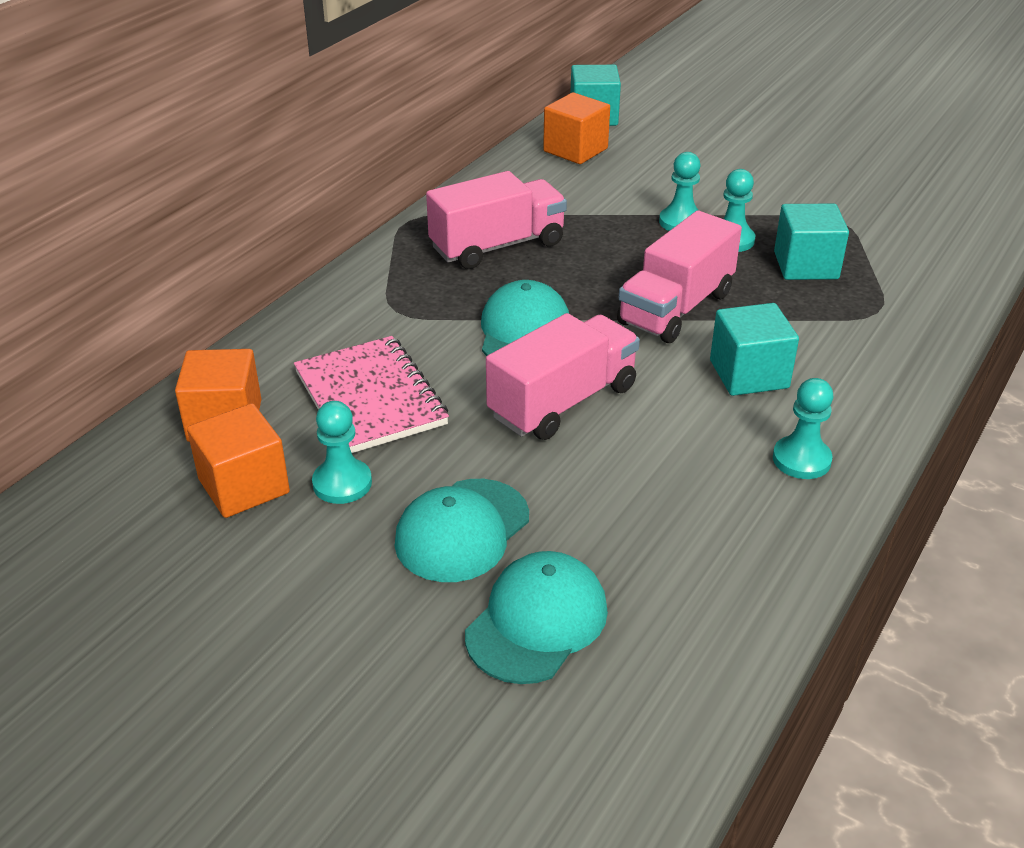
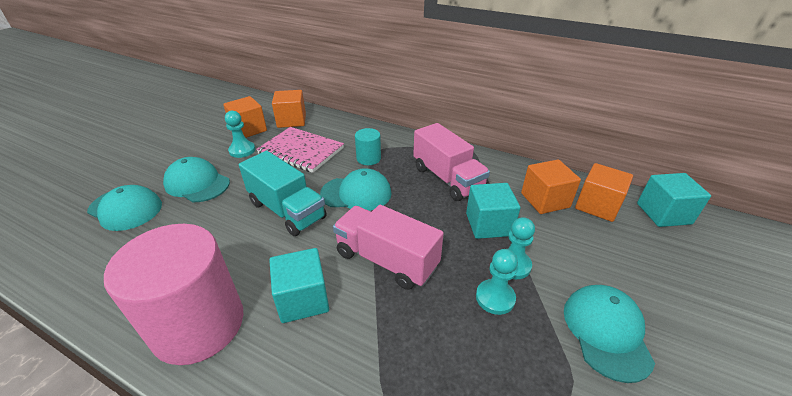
camera: 85 degrees right, 0 degrees up
(370, 398) = (301, 151): pink notebook -> pink notebook turned 60 degrees clockwise
(419, 317) = (368, 158): none -> turquoise cylinder
(560, 180) = (545, 200): none -> orange cube
(563, 402) = (287, 210): pink truck -> turquoise truck
(767, 188) = (606, 332): none -> turquoise cap
(801, 459) = (199, 324): turquoise pawn -> pink cylinder
(806, 265) = (467, 353): turquoise cube -> turquoise cube (488, 224)

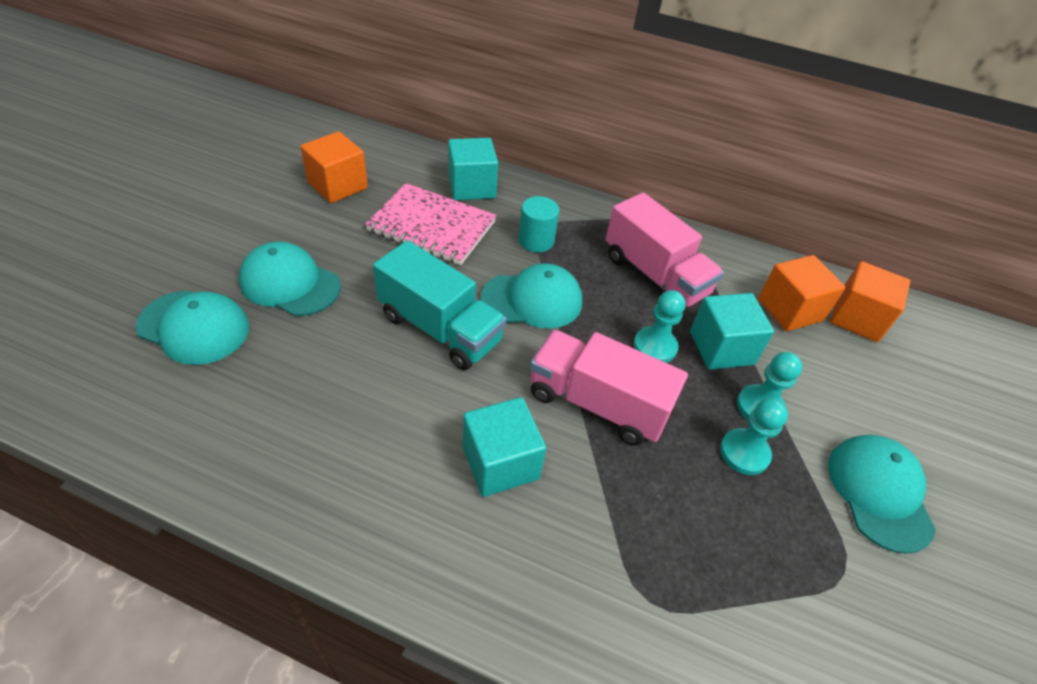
camera: 10 degrees left, 10 degrees up
(199, 324) = (371, 503): pink cylinder -> none
(242, 150) = (340, 224): turquoise pawn -> turquoise pawn (655, 346)
(291, 120) = (401, 169): orange cube -> none
(663, 213) = (939, 329): turquoise cube -> turquoise cube (471, 187)

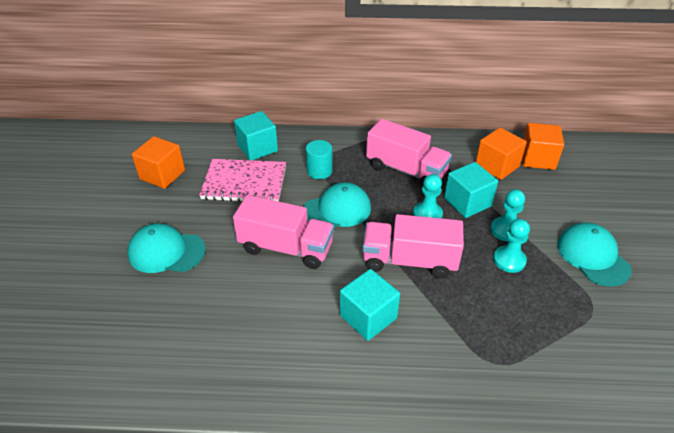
camera: 15 degrees left, 5 degrees down
(194, 327) = (114, 302): turquoise cap -> none
(440, 328) = (286, 248): turquoise truck -> pink truck

